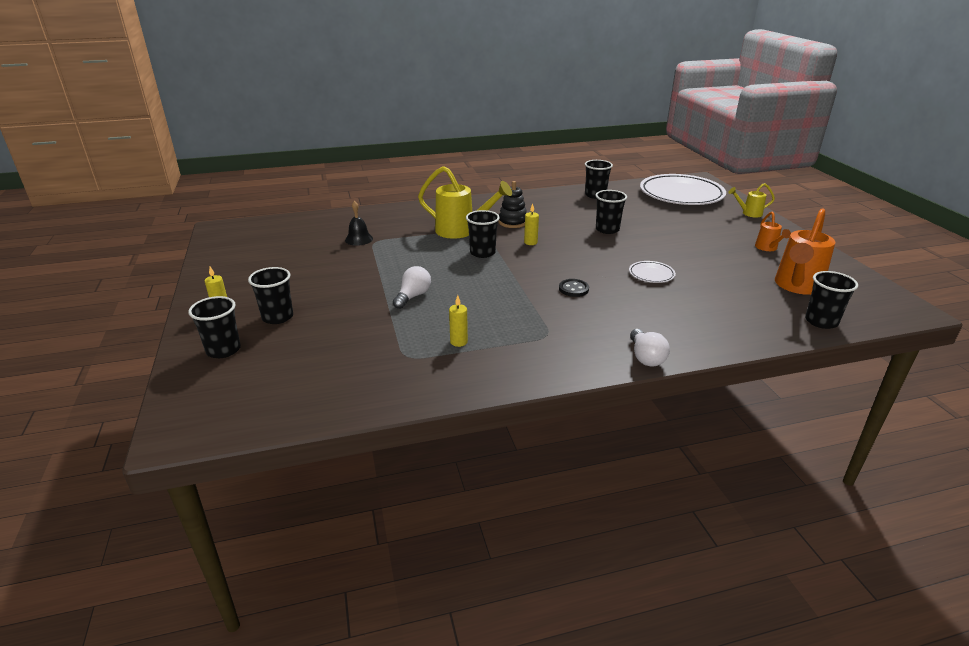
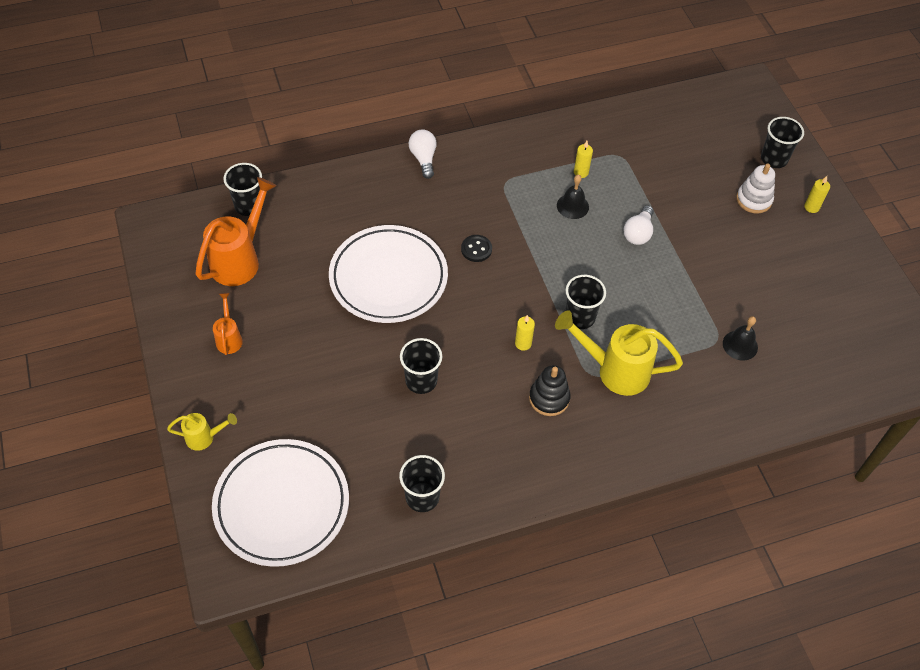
camera: 175 degrees right, 25 degrees up
(277, 317) = (754, 199): black cup -> white stacking toy
(474, 315) = (572, 206): none -> black bell
(651, 274) = (388, 278): white plate -> white plate, size x2.36

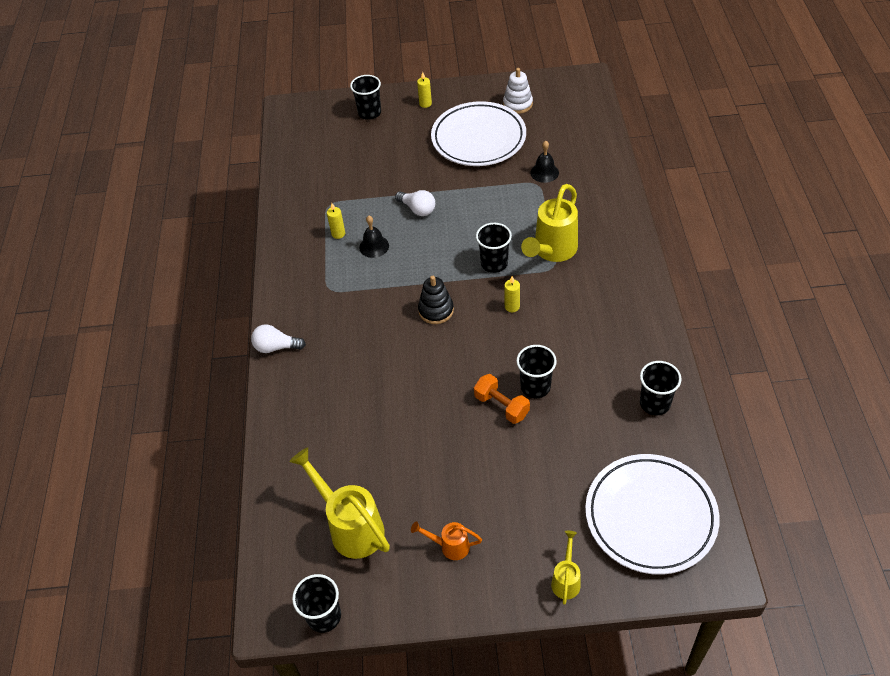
camera: 70 degrees left, 5 degrees down
(240, 259) = (350, 526): orange watering can -> yellow watering can
(249, 206) = (280, 511): black cup -> black cup (324, 616)
(388, 278) = (413, 396): white plate -> white plate (478, 138)
(391, 354) = (501, 406): none -> orange dumbbell
(476, 249) = (400, 323): black button -> none
(549, 398) = (571, 299): black stacking toy -> black stacking toy (436, 310)
(754, 199) = (407, 133): white stacking toy -> white stacking toy (517, 104)

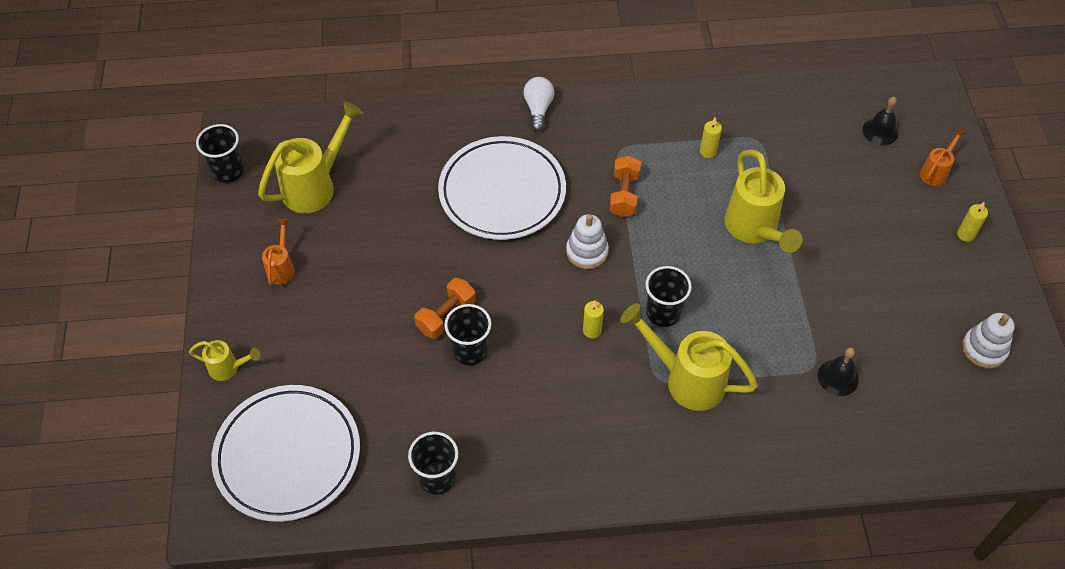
camera: 85 degrees right, 5 degrees up
(369, 113) = (936, 172): black cup -> orange watering can
(374, 246) = (688, 187): black bell -> black bell (880, 131)
(378, 287) = (624, 195): none -> orange dumbbell
(417, 209) = (754, 230): white light bulb -> yellow watering can
(436, 310) = (587, 252): black stacking toy -> white stacking toy
(478, 138) = (900, 298): white plate -> white plate (502, 192)

